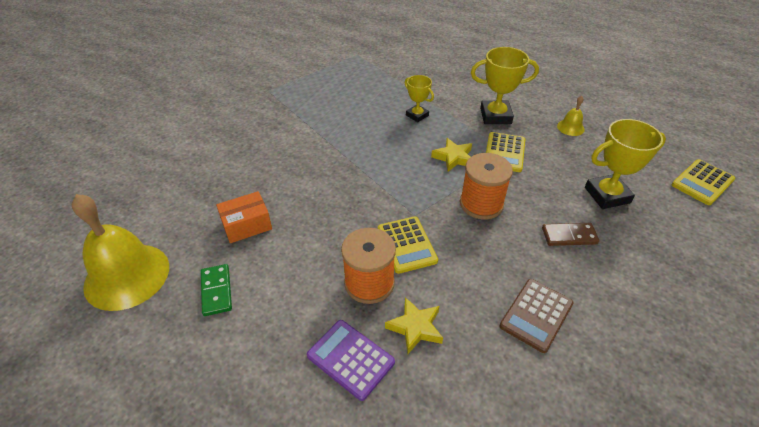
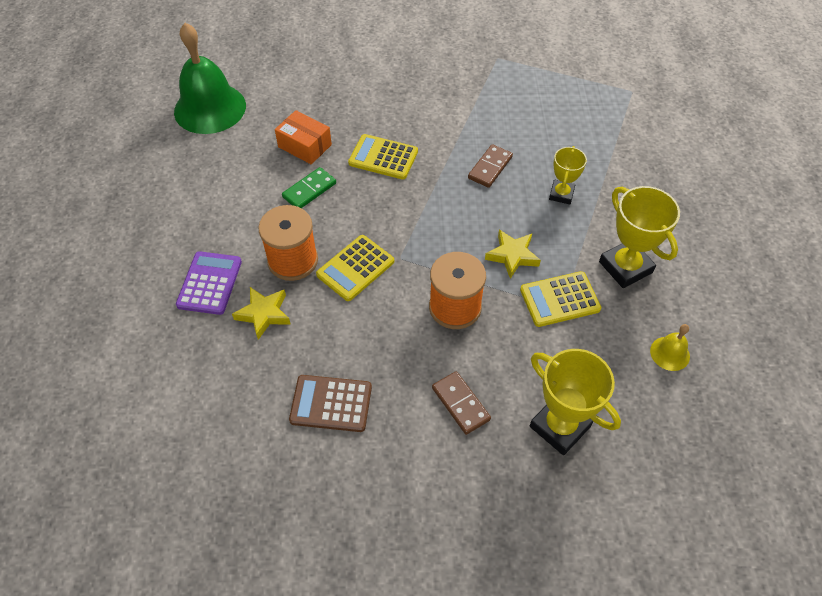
camera: 60 degrees right, 10 degrees up
(127, 276) = (210, 108): yellow bell -> green bell
(216, 291) = (226, 167): green domino -> green domino (309, 190)
(366, 135) = (490, 167): none -> brown domino
(702, 182) = (672, 536): yellow calculator -> yellow calculator (383, 157)

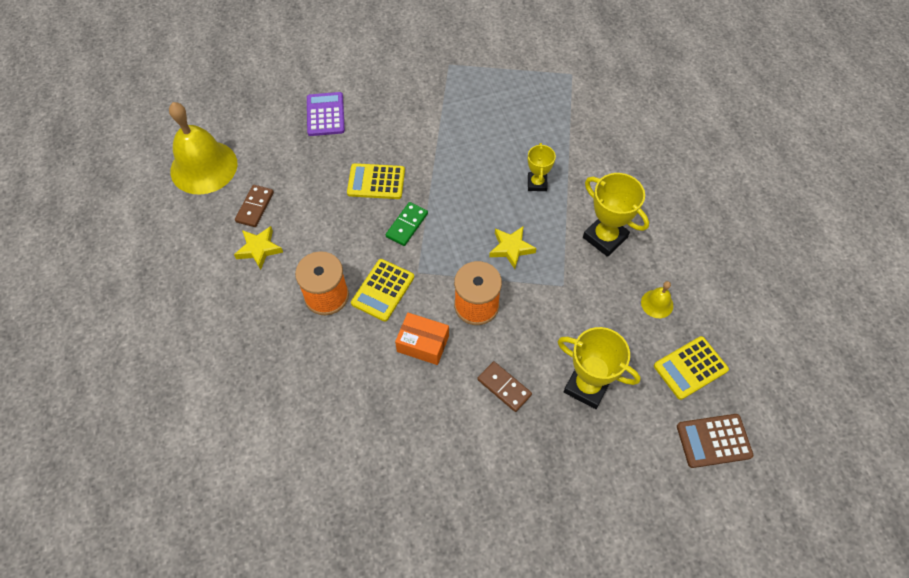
camera: 15 degrees left, 5 degrees up
(209, 283) = (260, 333): purple calculator -> purple calculator (325, 114)
(210, 108) = (204, 167): green bell -> yellow bell
(264, 314) = (317, 350): yellow star -> yellow star (259, 249)
(305, 146) = (303, 185): orange box -> orange box (423, 343)
(309, 190) = (320, 227): green domino -> green domino (407, 225)
(331, 404) = (398, 414): brown calculator -> brown calculator (713, 441)
(490, 167) = (471, 172): brown domino -> brown domino (255, 207)
(560, 299) = (559, 278): yellow calculator -> yellow calculator (690, 368)

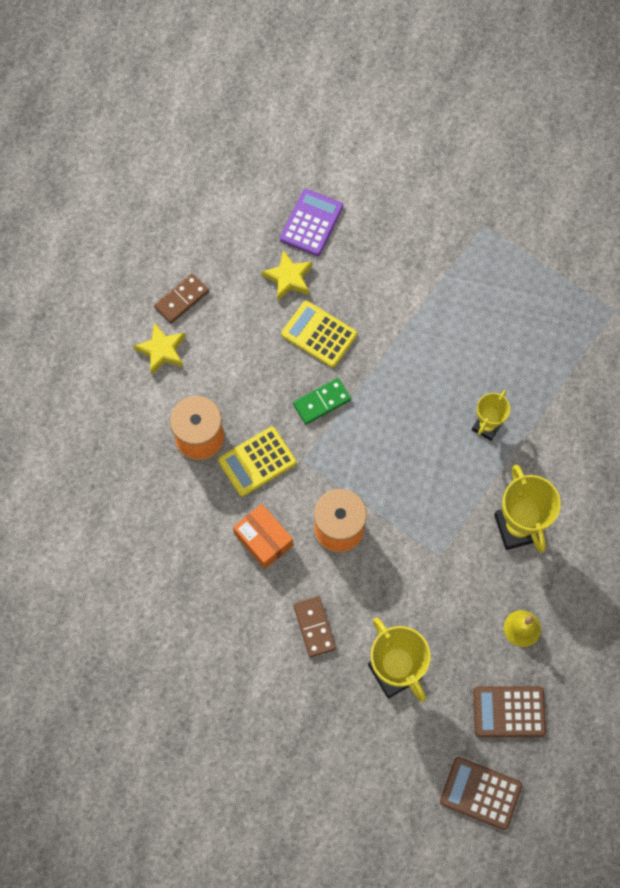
camera: 30 degrees right, 10 degrees up
(204, 167) = (154, 224): yellow bell -> none
(511, 248) = (412, 486): yellow star -> yellow star (288, 278)
(690, 368) = (509, 712): yellow calculator -> brown calculator

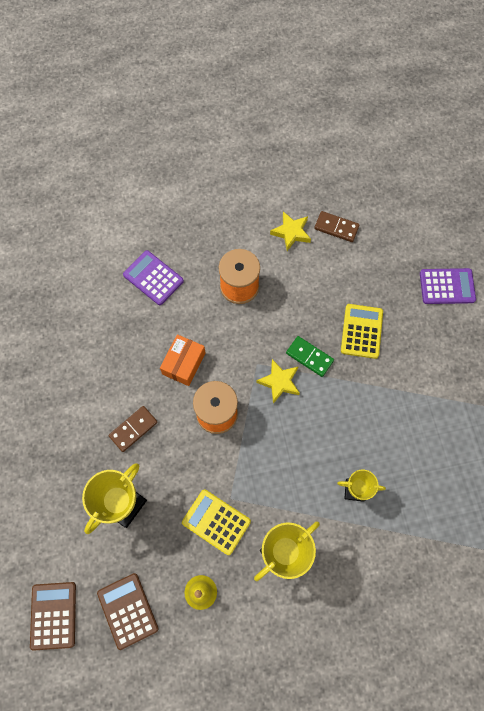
camera: 65 degrees right, 0 degrees up
(139, 529) = (153, 278): none -> purple calculator
(257, 462) = (240, 332): yellow calculator -> yellow calculator (216, 522)
(288, 278) = (394, 290): yellow star -> yellow star (279, 382)

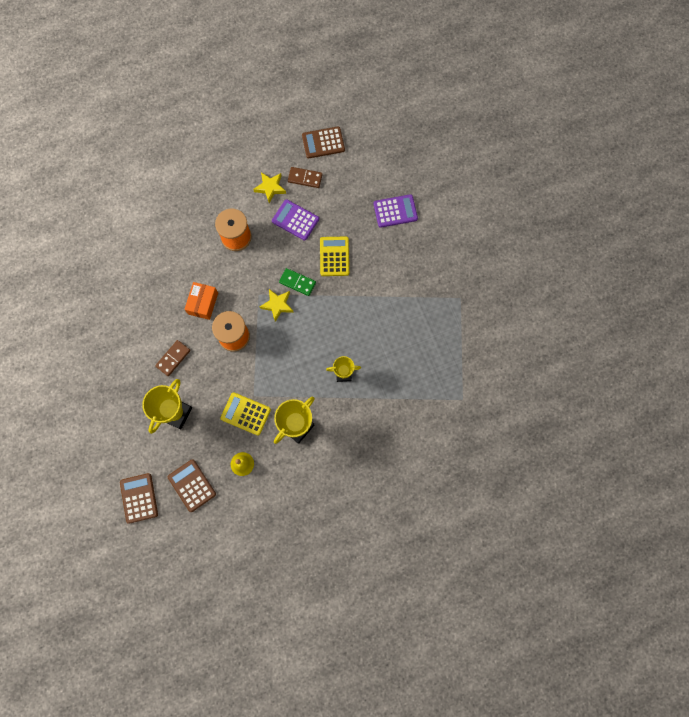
camera: 10 degrees left, 5 degrees up
(153, 278) = (168, 241): purple calculator -> purple calculator (295, 220)
(364, 188) = (323, 143): none -> brown calculator

